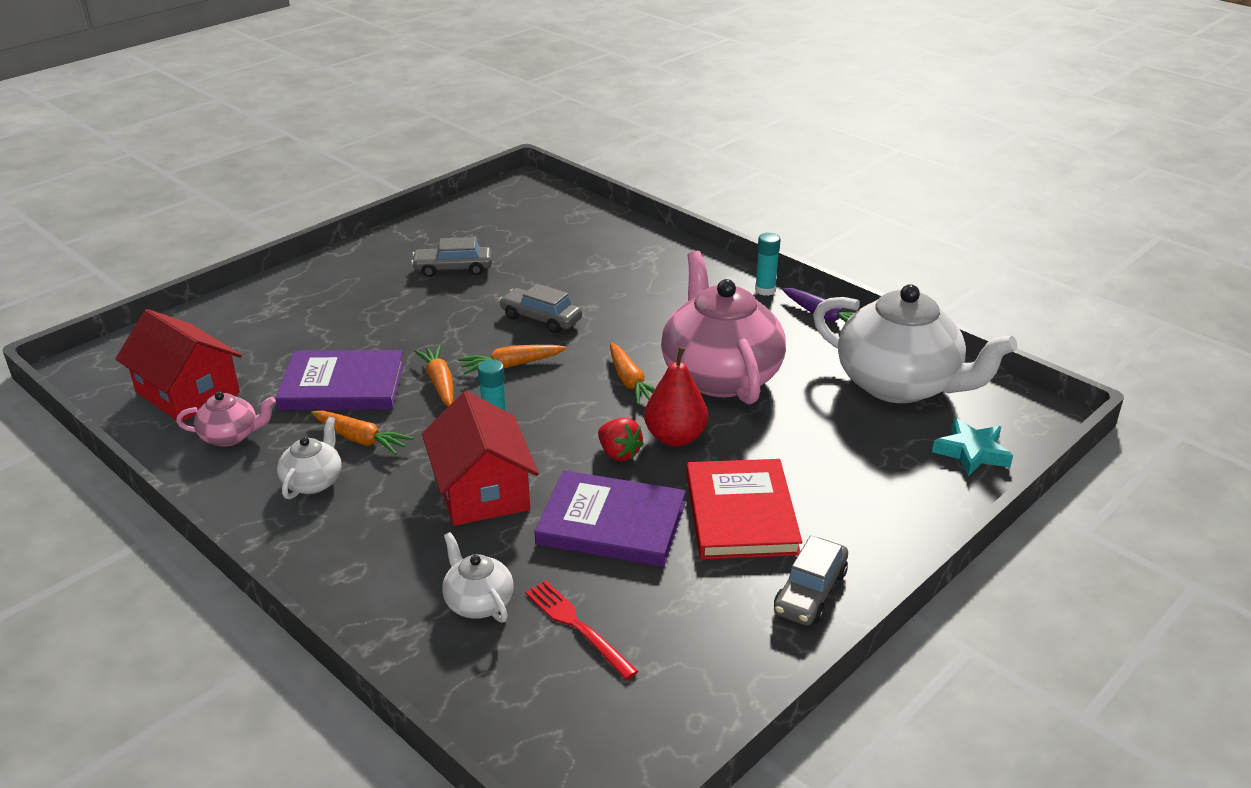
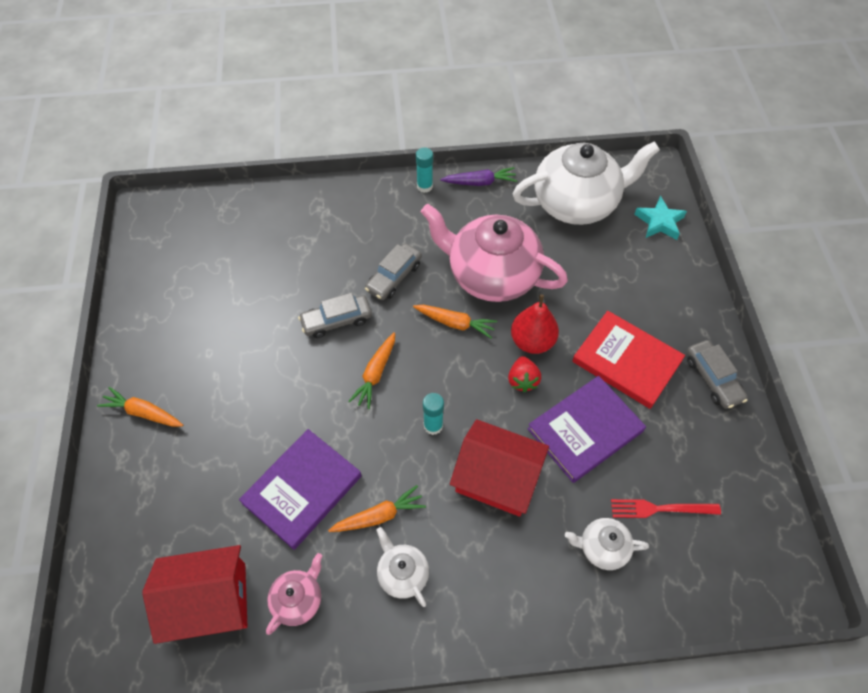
camera: 50 degrees left, 25 degrees up
(439, 383) = (356, 428): orange carrot -> orange carrot (143, 412)
(453, 269) = (217, 328): grey car -> grey car (394, 277)
(619, 453) = (522, 380): red strawberry -> red strawberry turned 90 degrees clockwise

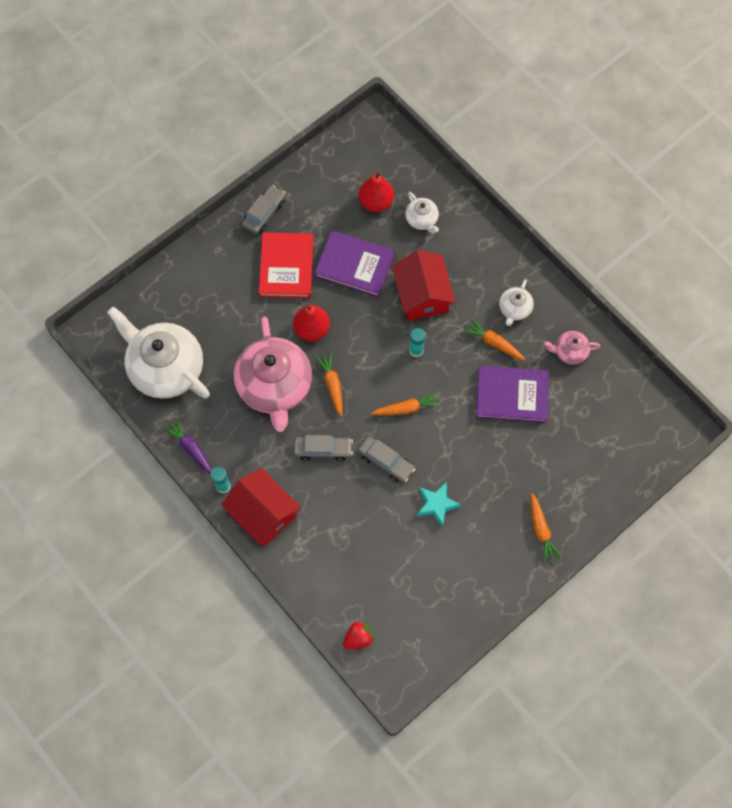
camera: 125 degrees left, 10 degrees up
(209, 601) = (607, 396): red house -> red house (263, 513)
(522, 380) = (345, 319): red strawberry -> red strawberry (358, 638)
(659, 222) = (147, 304): turquoise star -> turquoise star (437, 504)
(660, 509) = (376, 202): red fork -> red pear

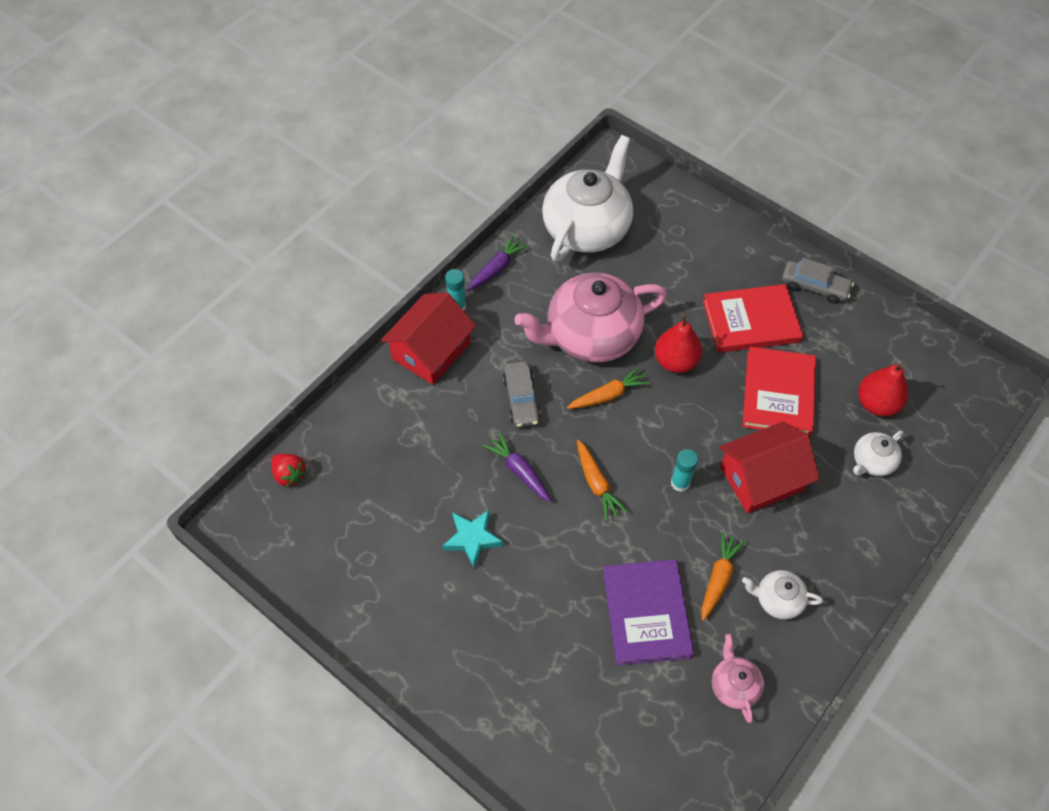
camera: 80 degrees right, 10 degrees down
(354, 265) = (778, 393): purple book -> red book
(386, 462) = (519, 471): grey car -> purple carrot
(541, 530) = (457, 678): orange carrot -> none

